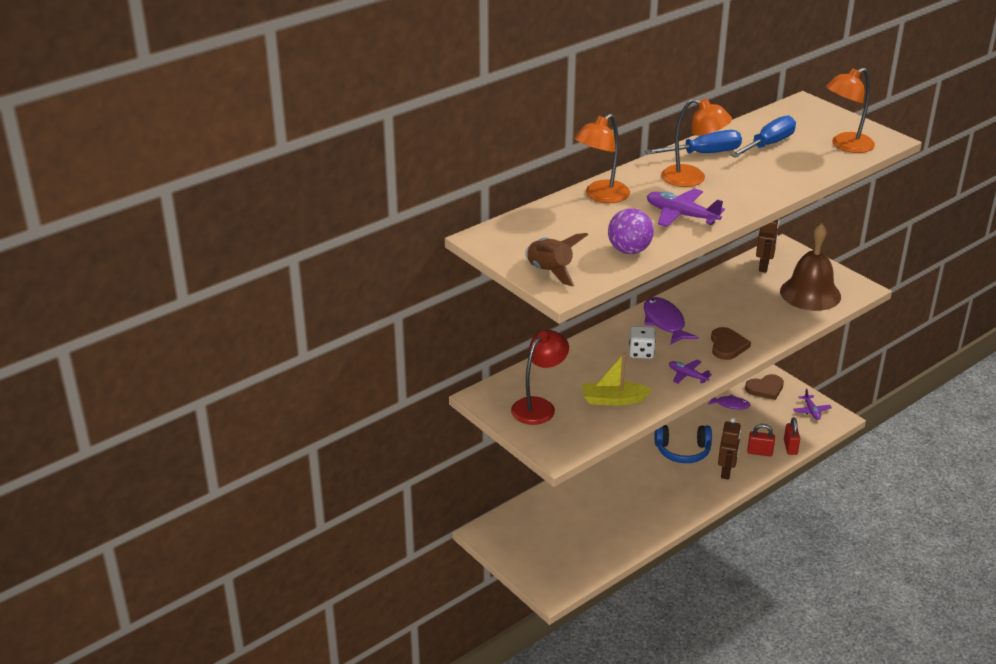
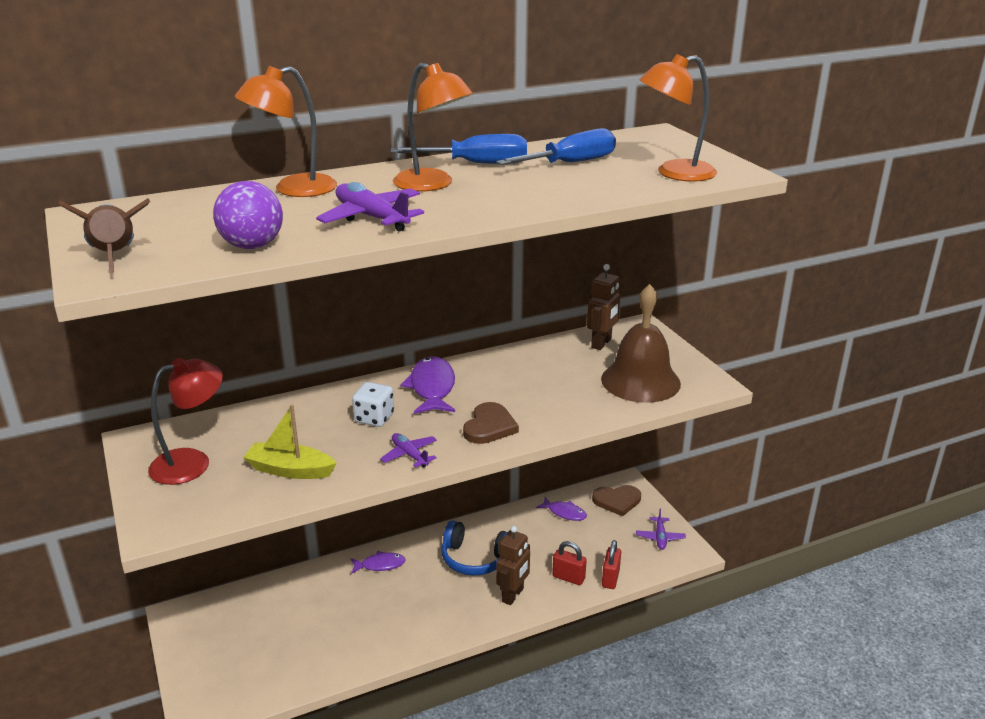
camera: 15 degrees right, 5 degrees down
(613, 468) = (380, 565): none -> purple fish

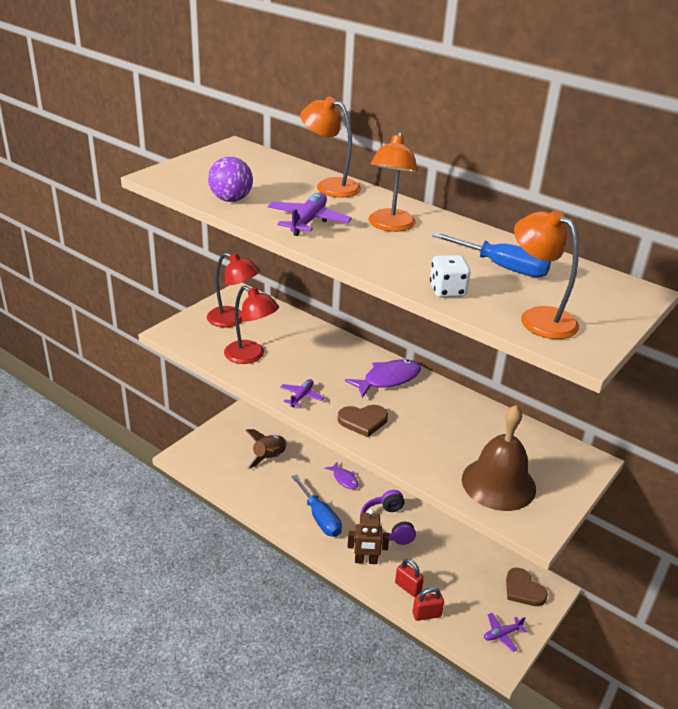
camera: 60 degrees right, 5 degrees up
(115, 256) = (186, 171): brown rocket -> brown rocket (269, 458)
(290, 470) = (251, 356): yellow boat -> red lamp
(374, 418) = (330, 368): white dice -> white dice (447, 290)
(475, 558) = (387, 525): blue headphones -> purple headphones
(477, 164) = (452, 231): blue screwdriver -> blue screwdriver (320, 517)
(564, 513) = (479, 560): purple fish -> none
(568, 577) = (408, 587): red padlock -> red padlock turned 45 degrees counterclockwise
(601, 343) = (536, 445): brown robot -> none

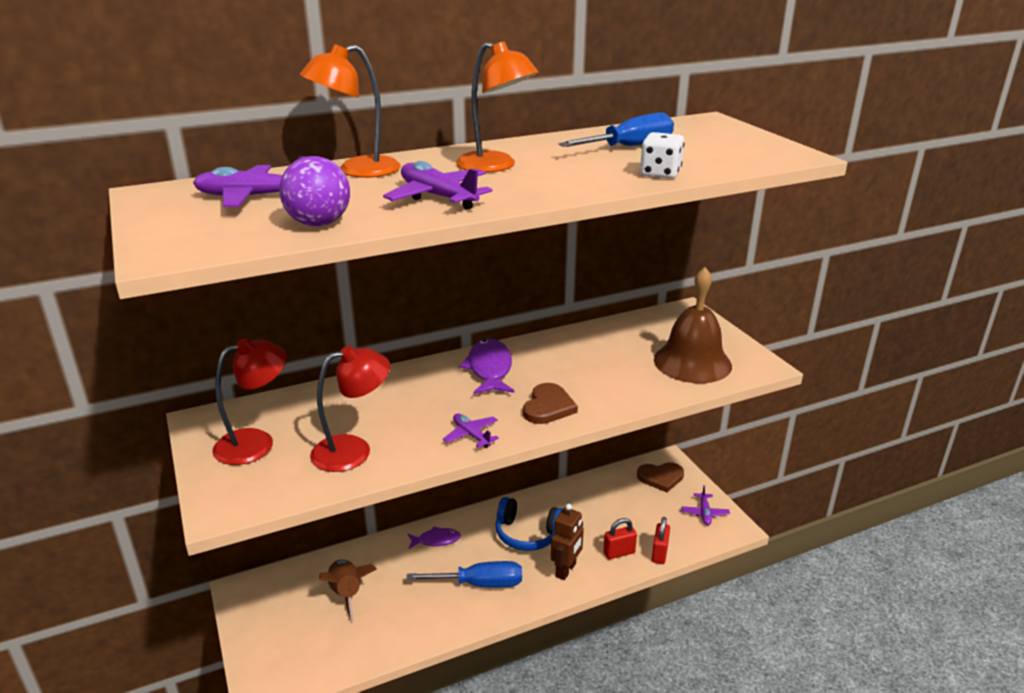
camera: 60 degrees left, 5 degrees down
(254, 171) = (253, 197): none -> purple plane
(387, 525) = (528, 534): purple headphones -> blue headphones
(538, 318) = (734, 156): orange lamp -> none

